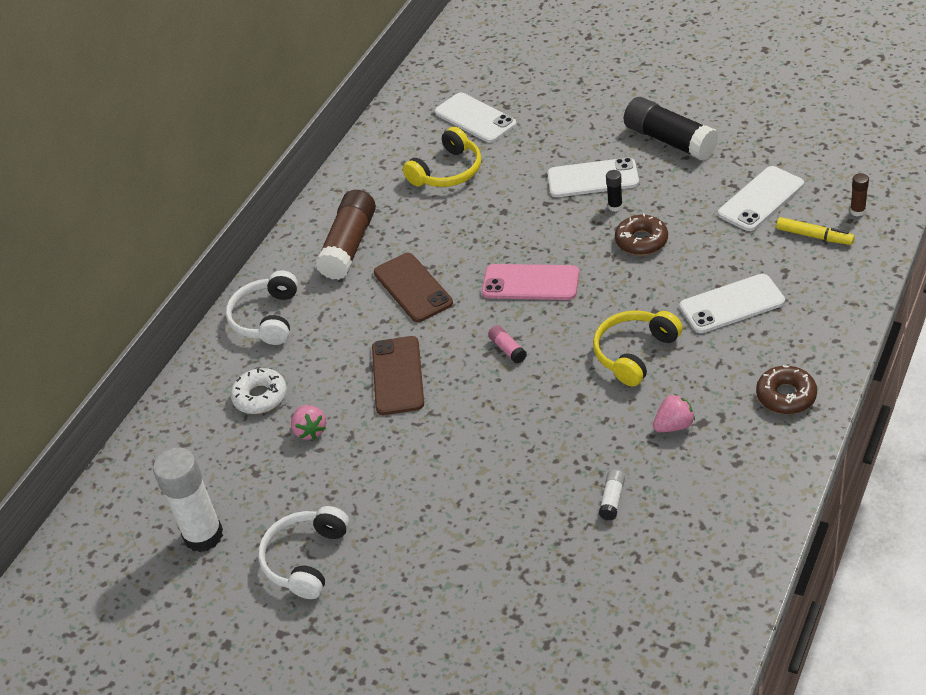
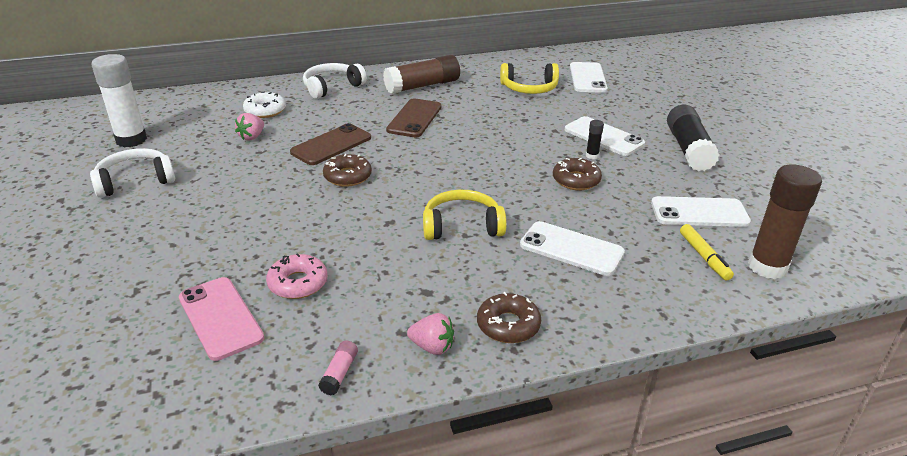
camera: 40 degrees right, 10 degrees down
(472, 391) = (347, 176): none -> brown donut
(508, 349) = (402, 173): pink glue stick -> pink glue stick (339, 373)
(530, 283) = (474, 155): pink phone -> pink phone (220, 318)
(612, 499) = (298, 283): white glue stick -> pink donut
(674, 425) = (408, 279): pink strawberry -> pink strawberry (432, 347)
(857, 211) = (767, 267): brown glue stick -> brown glue stick, size x2.32

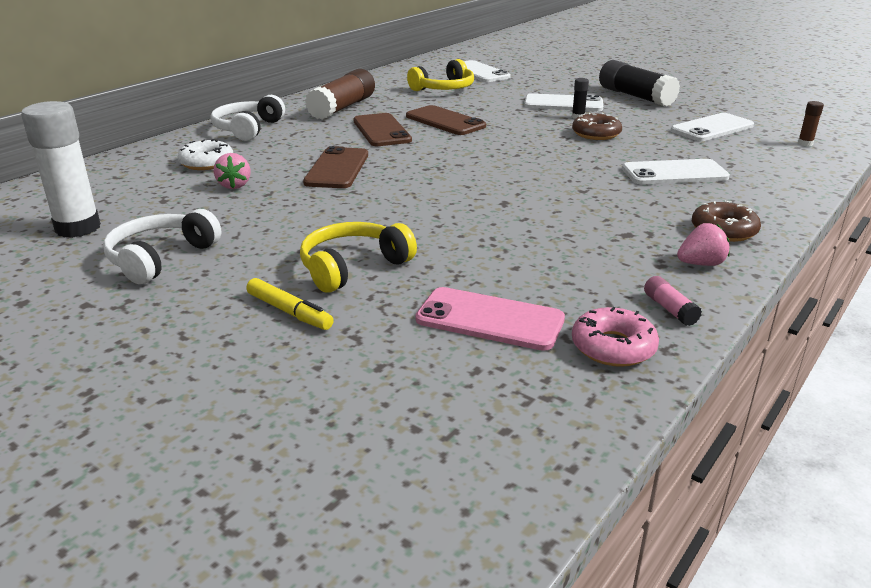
camera: 35 degrees left, 5 degrees down
(298, 283) = (510, 269): pink donut -> pink donut (613, 347)
(347, 176) = (401, 185): brown donut -> none
(462, 226) = (569, 186): yellow headphones -> yellow headphones (353, 267)
(475, 124) = (445, 121): none -> brown phone
(704, 257) = (761, 150): yellow marker -> yellow marker (289, 312)
(767, 267) = (805, 143): brown glue stick -> brown glue stick, size x0.43

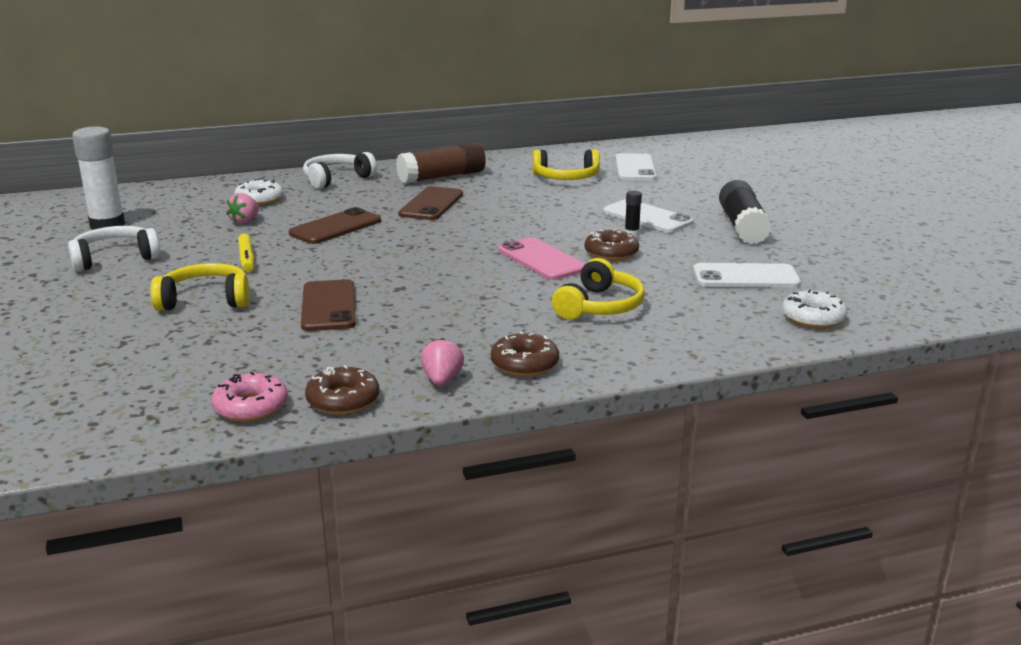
camera: 35 degrees right, 5 degrees down
(289, 312) = (118, 315): yellow marker -> yellow marker (246, 259)
(445, 121) = (500, 208): brown phone -> brown phone (328, 306)
(490, 319) = (215, 361): pink phone -> pink phone (541, 260)
(670, 309) = (343, 400): pink glue stick -> brown donut
(674, 173) = (599, 306): white phone -> yellow headphones
(700, 264) = (442, 380): pink strawberry -> pink strawberry turned 105 degrees counterclockwise
(805, 143) = (813, 318): brown glue stick -> white donut

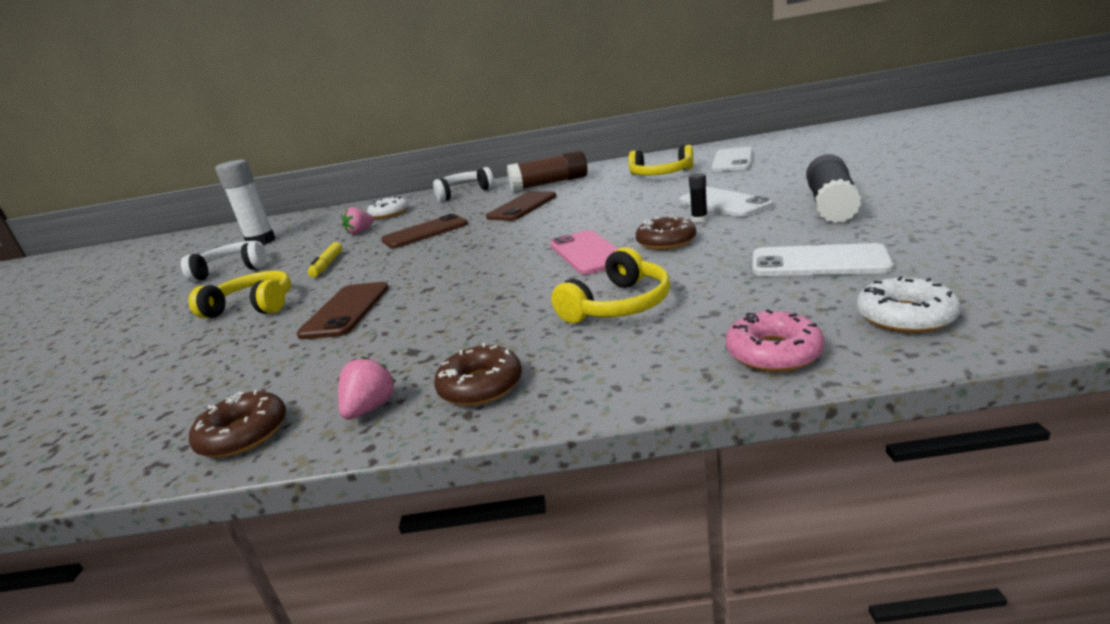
camera: 20 degrees right, 0 degrees up
(251, 407) = (150, 439): pink donut -> pink donut (773, 353)

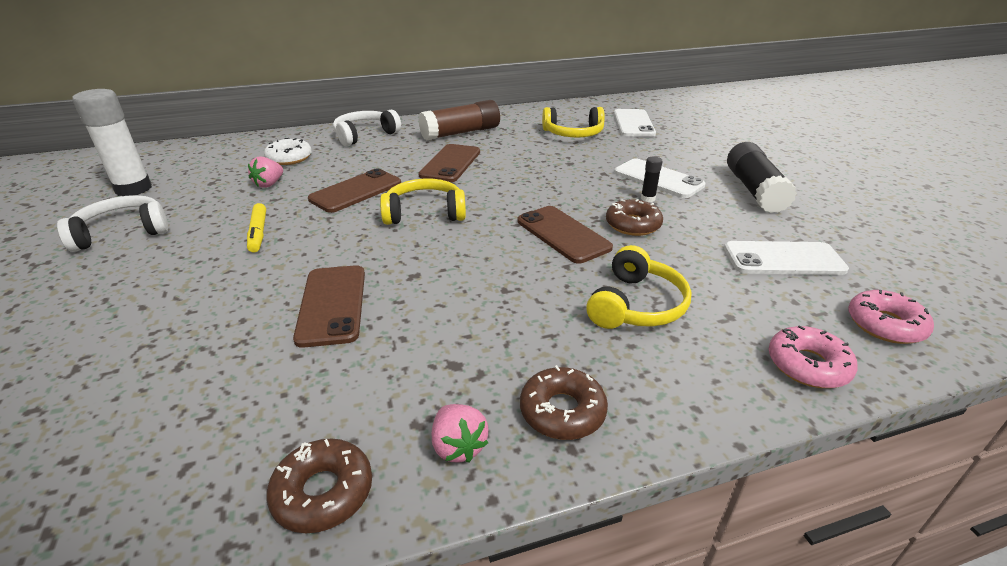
camera: 20 degrees left, 10 degrees up
(253, 306) = (196, 295): yellow headphones -> yellow headphones (425, 213)
(370, 408) = (458, 446): pink strawberry -> pink strawberry turned 150 degrees clockwise
(587, 253) = (563, 234): pink phone -> brown phone
(905, 316) = (885, 325): white donut -> pink donut

